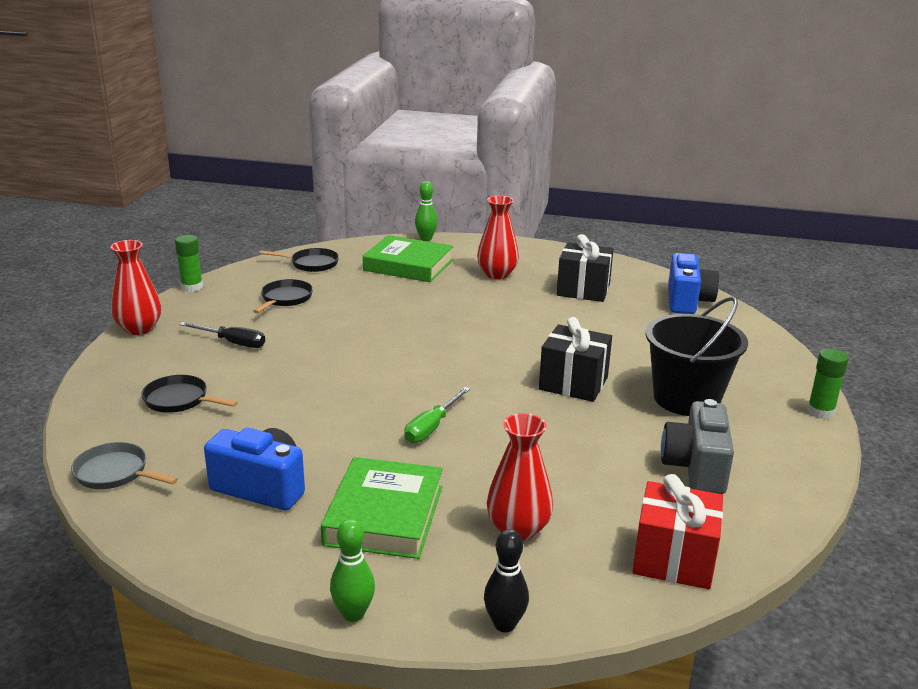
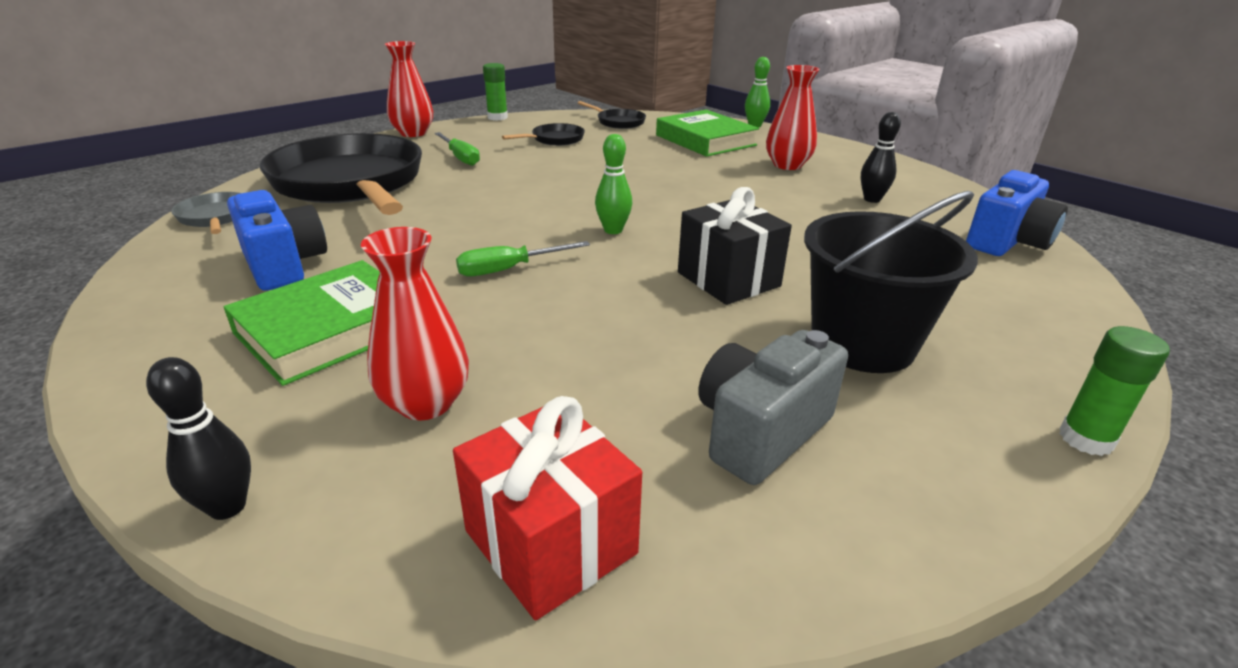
camera: 35 degrees right, 5 degrees up
(179, 400) = (351, 184): black pan -> black pan, size x2.42
(232, 343) = (460, 158): black screwdriver -> green screwdriver
(353, 614) = (135, 410): green bowling pin -> green bowling pin (613, 230)
(583, 290) = (872, 199): black gift -> black bowling pin

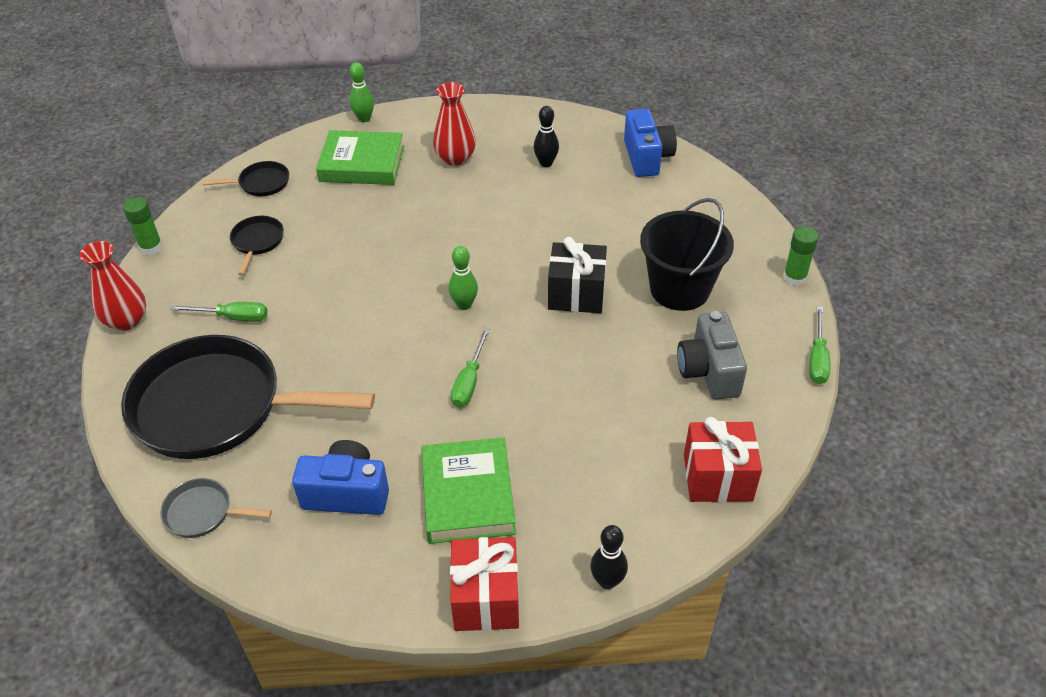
camera: 50 degrees left, 15 degrees up
(150, 406) = (486, 598): none -> red gift
(425, 403) = (585, 480): red vase -> none
(979, 553) = (817, 359): none -> green screwdriver

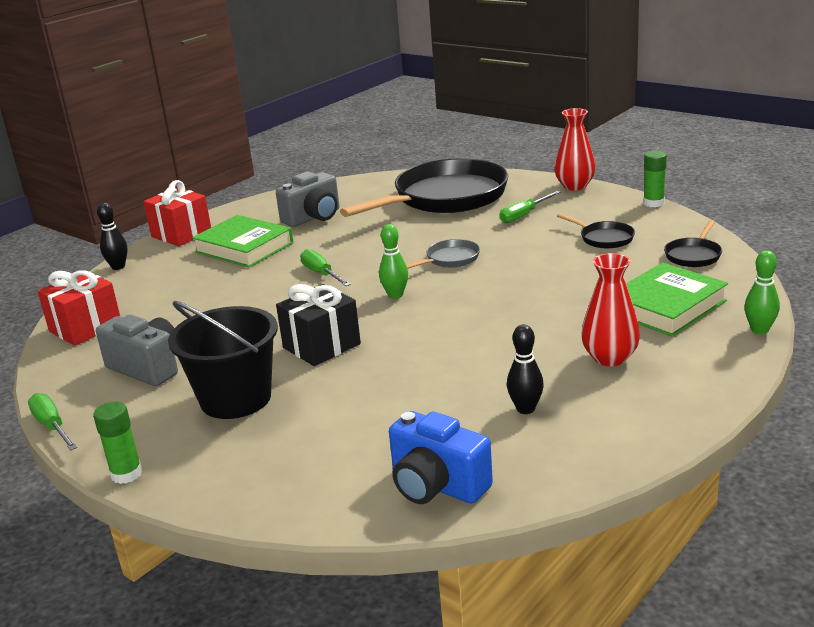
camera: 135 degrees right, 20 degrees down
(203, 513) = (372, 183): grey pan -> grey pan (450, 259)
(346, 493) = (313, 217): blue camera -> grey camera

